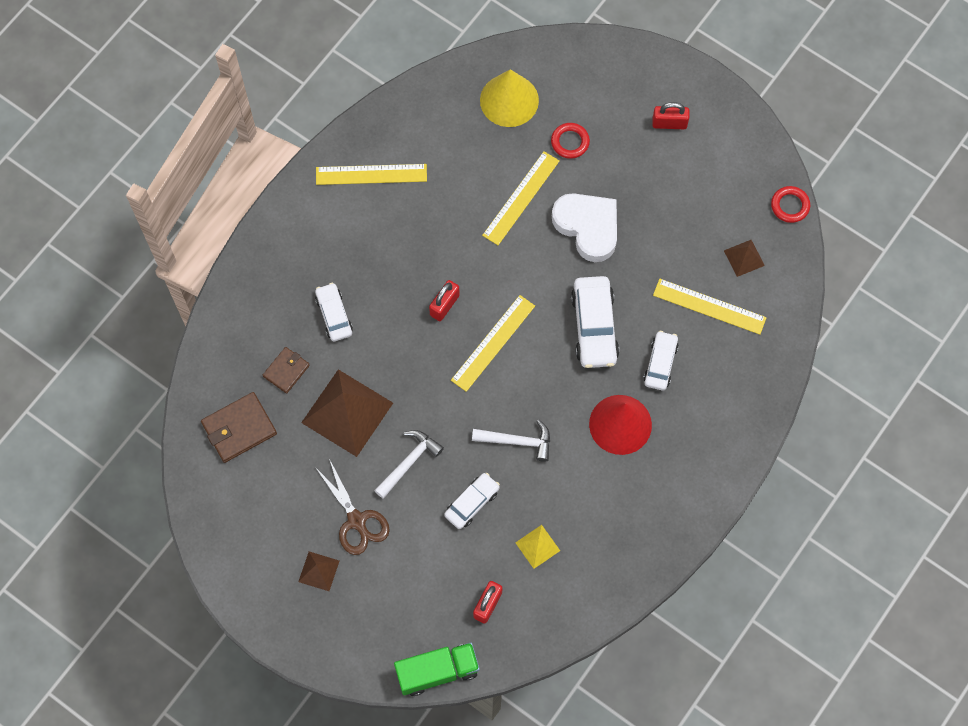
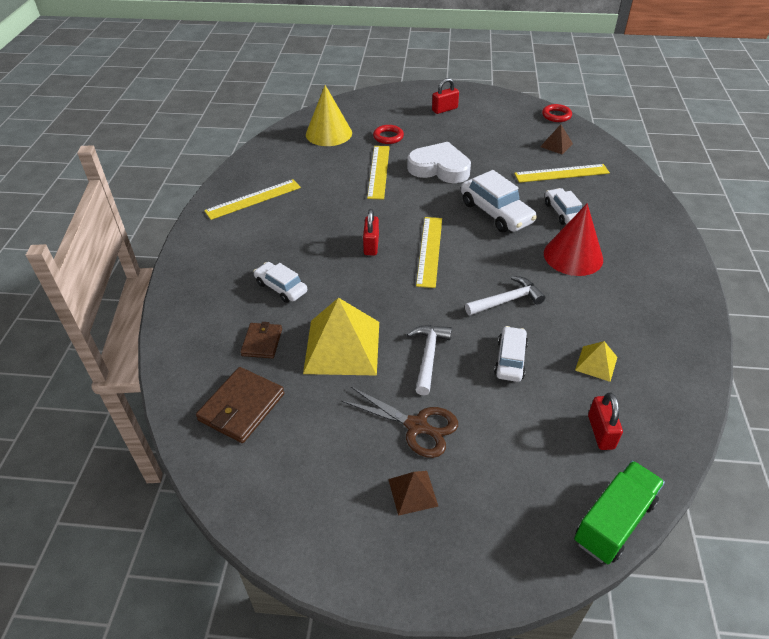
camera: 30 degrees left, 25 degrees down
(347, 412) = (342, 346): brown pyramid -> yellow pyramid

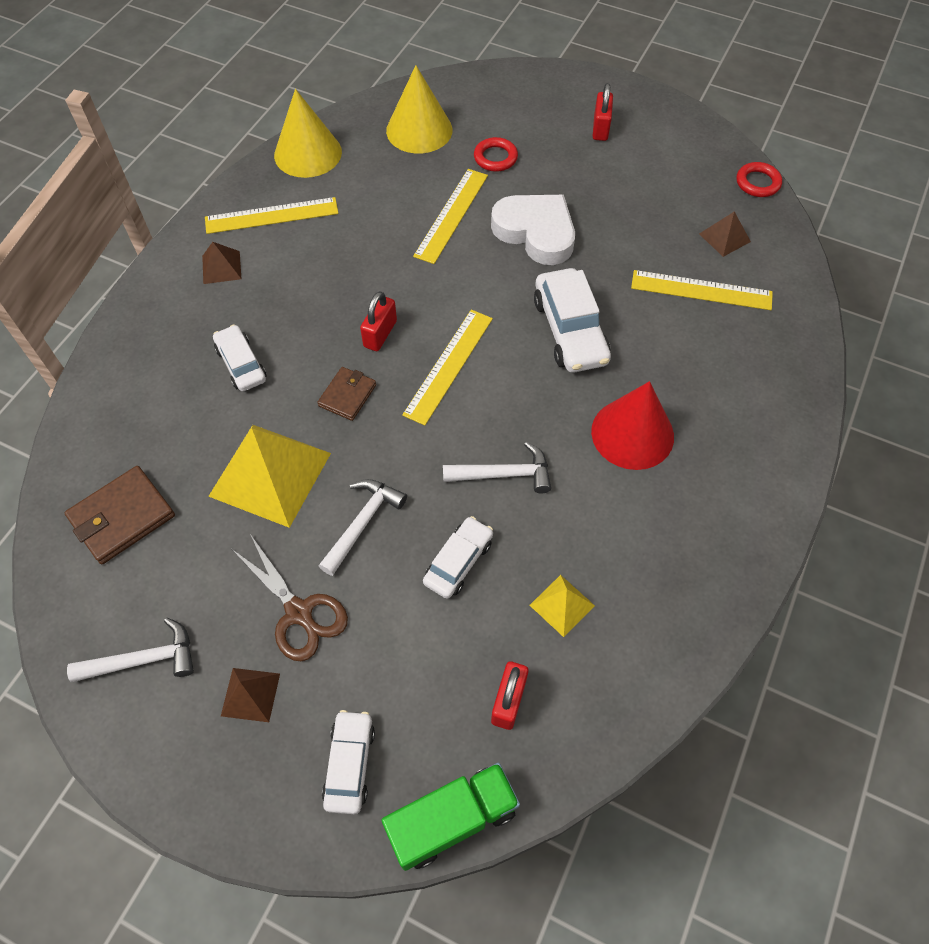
camera: 20 degrees right, 15 degrees up
(233, 236) = (221, 267): none -> brown pyramid
(259, 161) = (308, 153): none -> yellow cone
(262, 342) = (183, 436): brown wallet -> brown wallet (347, 395)
(313, 497) = (143, 660): none -> white hammer
(444, 109) = (600, 128): red padlock -> red padlock turned 75 degrees counterclockwise
(563, 212) = (662, 358): white car -> white car (350, 764)

